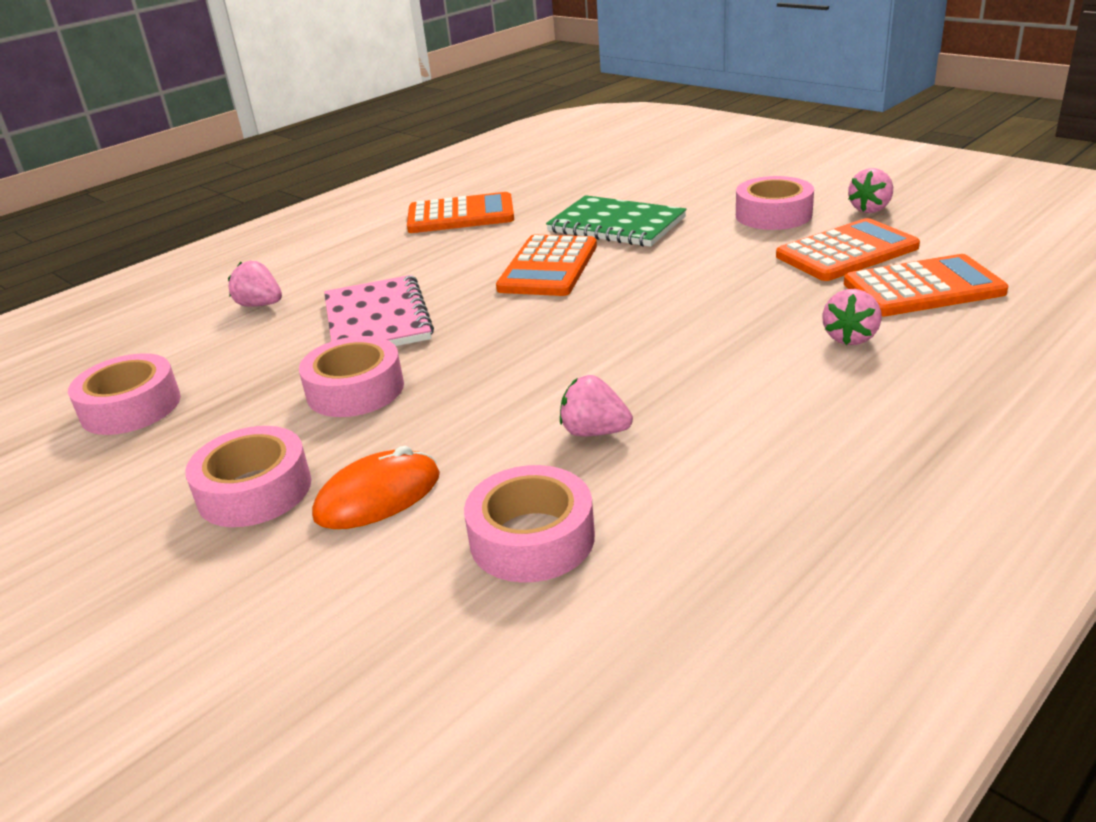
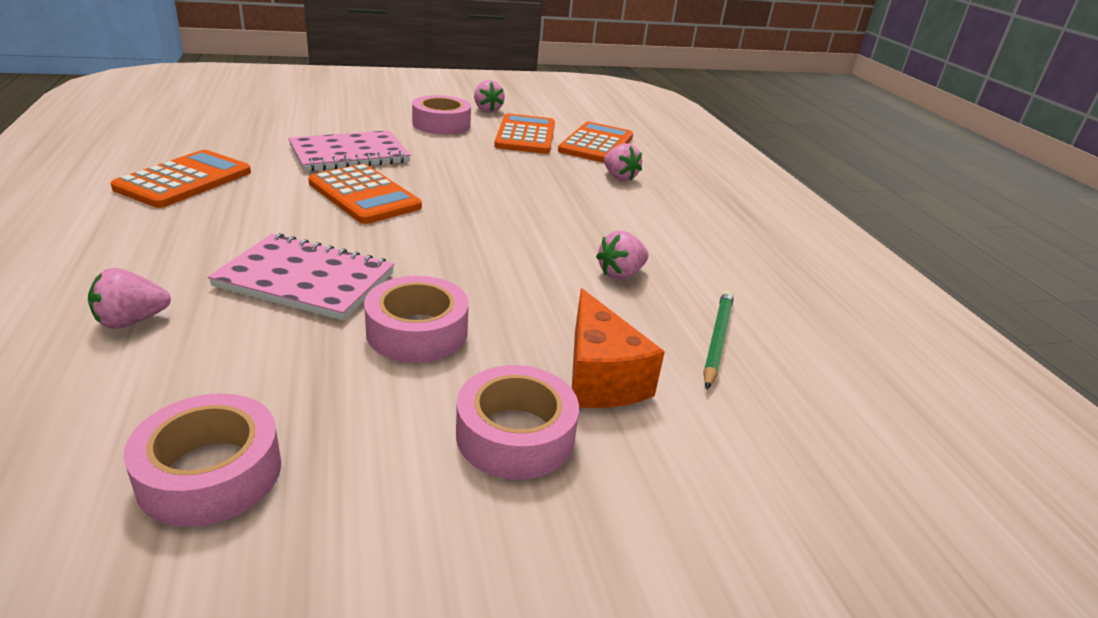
camera: 65 degrees left, 0 degrees up
(378, 496) = (600, 377): orange mouse -> orange cheese
(532, 538) = (717, 340): pink tape -> green pencil
(616, 225) = (349, 154): green notebook -> pink notebook

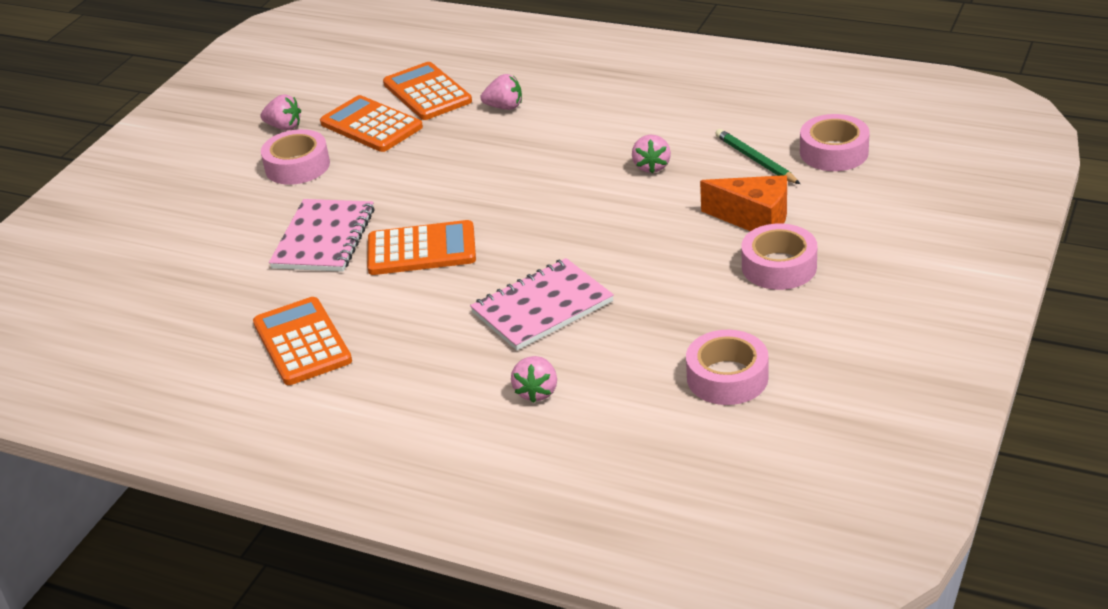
camera: 45 degrees left, 5 degrees up
(417, 332) = (650, 274): pink tape -> pink tape (834, 152)

